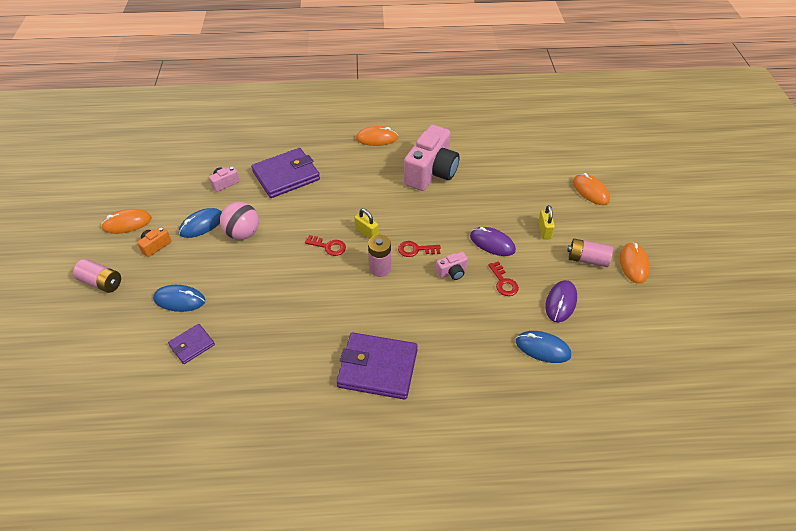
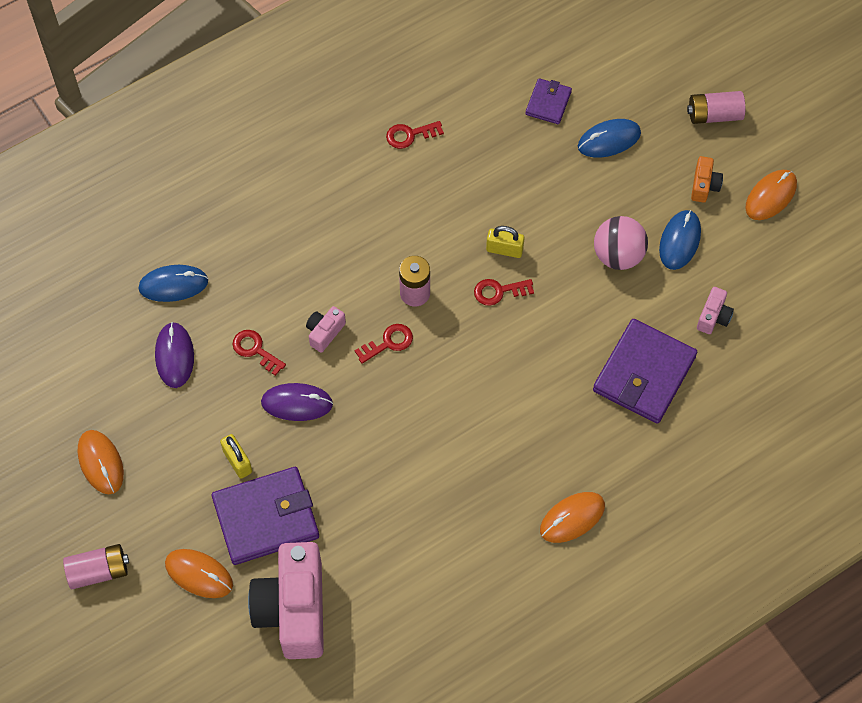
camera: 150 degrees right, 15 degrees up
(305, 372) = (410, 135): none -> red key
(367, 233) = (466, 336): yellow padlock -> yellow padlock (504, 249)
(377, 368) = (339, 175): purple wallet -> purple wallet (266, 517)
(431, 172) = (447, 489): pink camera -> pink camera (293, 610)
(587, 259) = (163, 440): pink battery -> pink battery (98, 571)

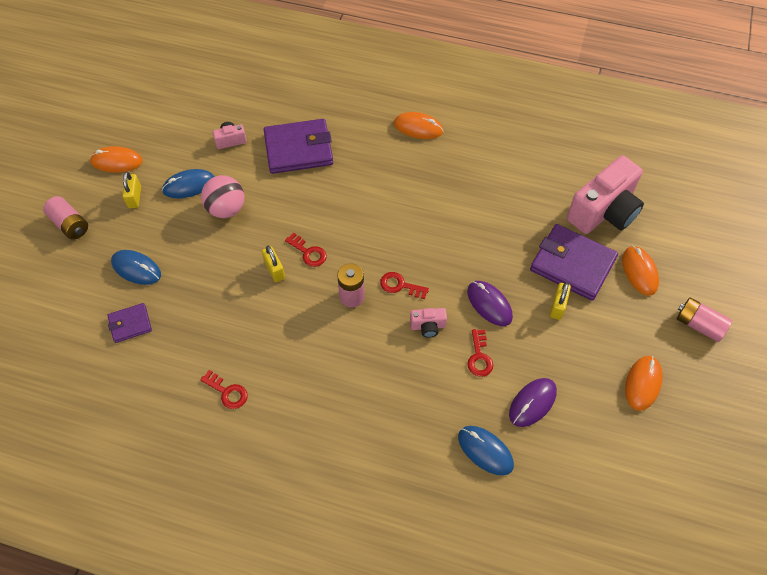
camera: 130 degrees left, 5 degrees down
(704, 186) = (135, 197): orange camera -> yellow padlock

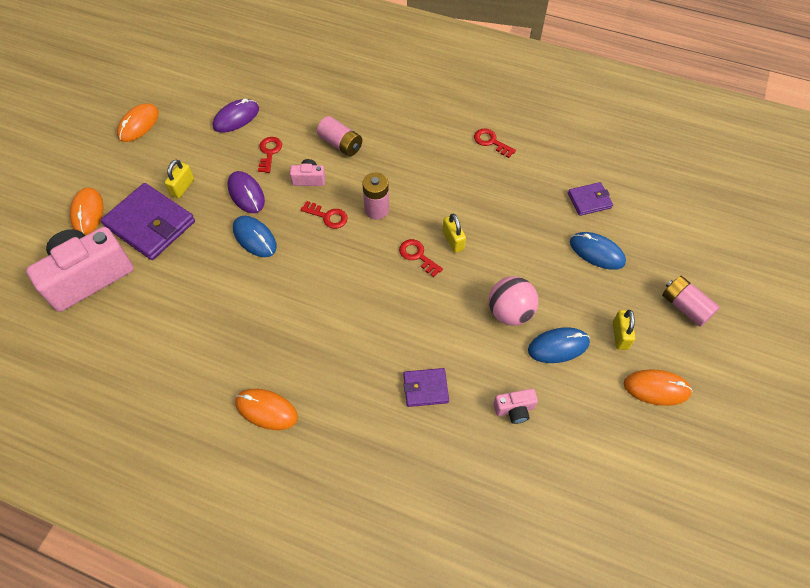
camera: 175 degrees left, 0 degrees up
(298, 149) = (425, 388): purple wallet -> purple wallet, size x0.52
(485, 451) = (285, 91): blue mouse -> blue mouse (254, 238)
(698, 325) = (62, 163): pink battery -> pink battery (340, 144)

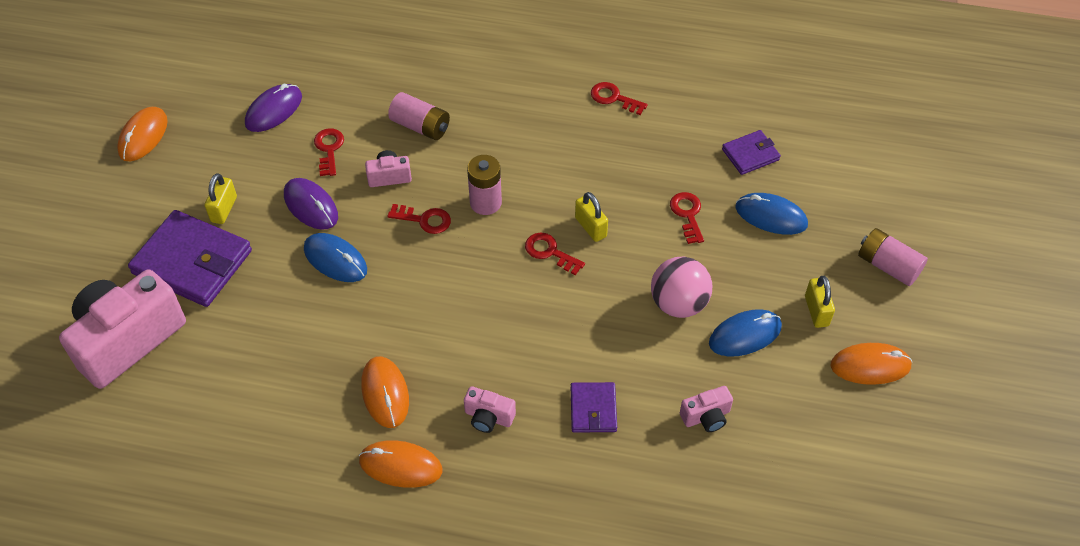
camera: 10 degrees left, 5 degrees down
(88, 212) = (104, 259): orange mouse -> orange mouse (385, 393)
(342, 381) = (488, 417): none -> pink camera
(425, 388) = (593, 409): purple wallet -> purple wallet turned 75 degrees counterclockwise
(530, 241) = (687, 214): none -> red key

